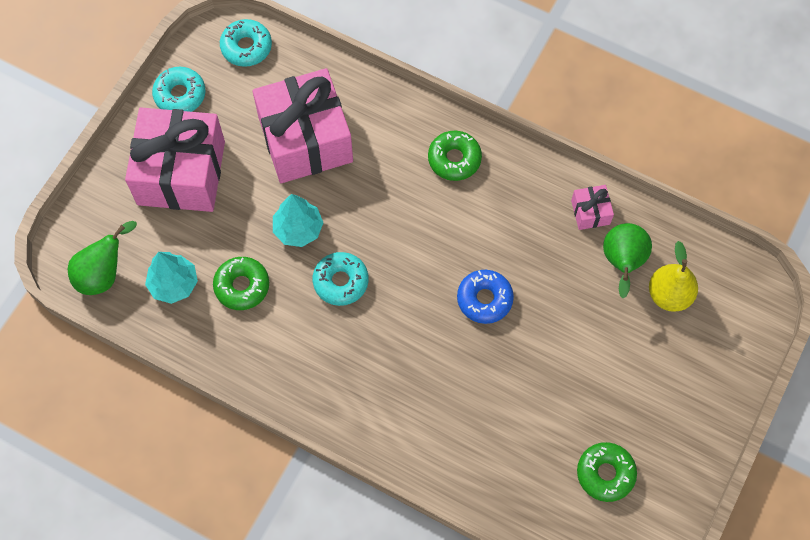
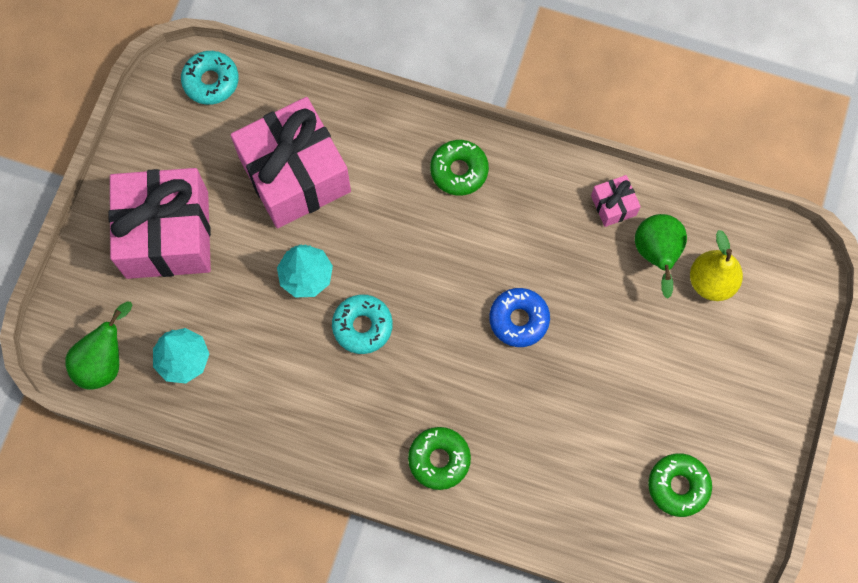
camera: 10 degrees left, 5 degrees up
(180, 95) = (149, 147): turquoise donut -> none
(242, 286) = (257, 349): green donut -> green donut (439, 459)

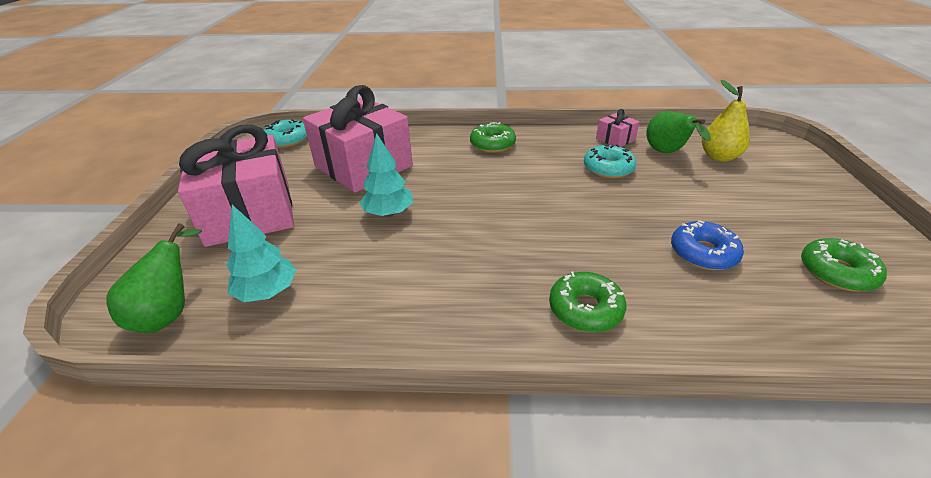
camera: 15 degrees left, 35 degrees down
(362, 326) = (453, 231): turquoise donut -> turquoise donut (608, 168)
(519, 319) = (591, 201): blue donut -> blue donut (703, 253)

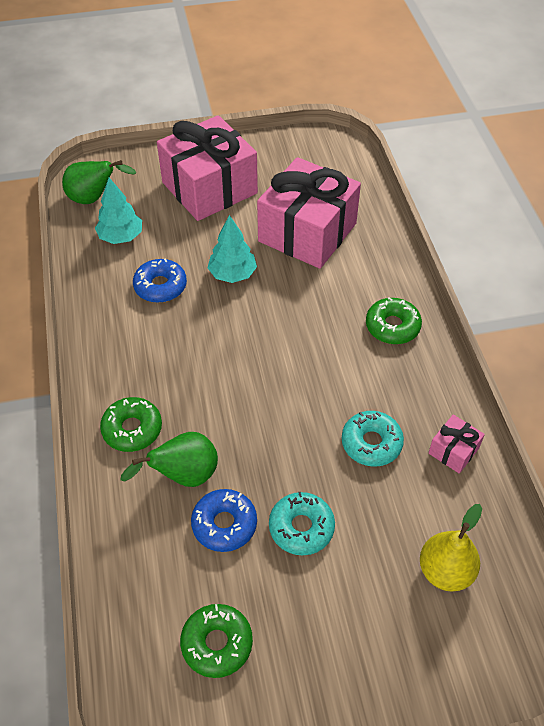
camera: 75 degrees right, 15 degrees up
(287, 140) = (340, 159): turquoise donut -> turquoise donut (301, 527)
(375, 265) = (160, 286): none -> blue donut
(667, 153) = (434, 509): green pear -> green pear (183, 476)

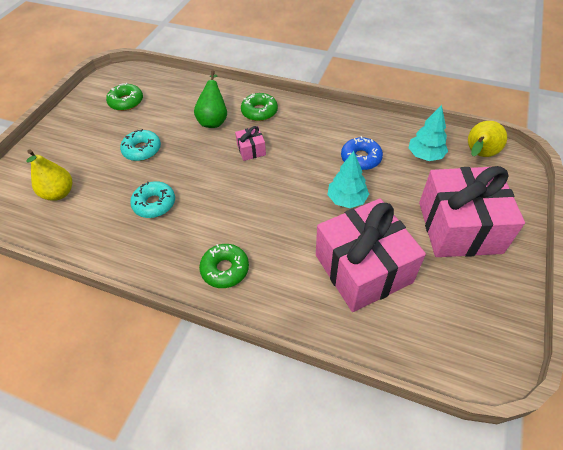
camera: 125 degrees right, 0 degrees up
(94, 199) = (478, 155): green pear -> yellow pear
(224, 524) = (174, 124): blue donut -> none
(453, 451) = (108, 242): pink gift -> pink gift (251, 150)

